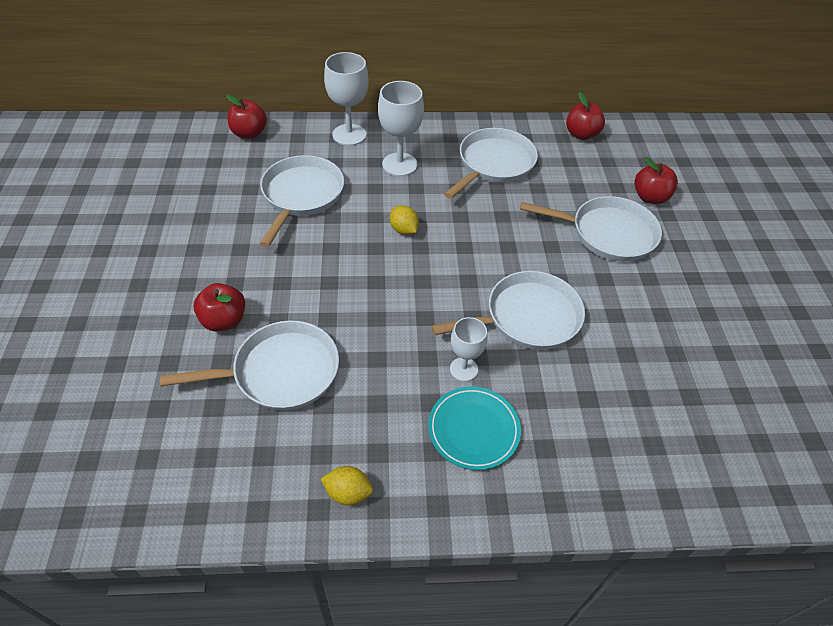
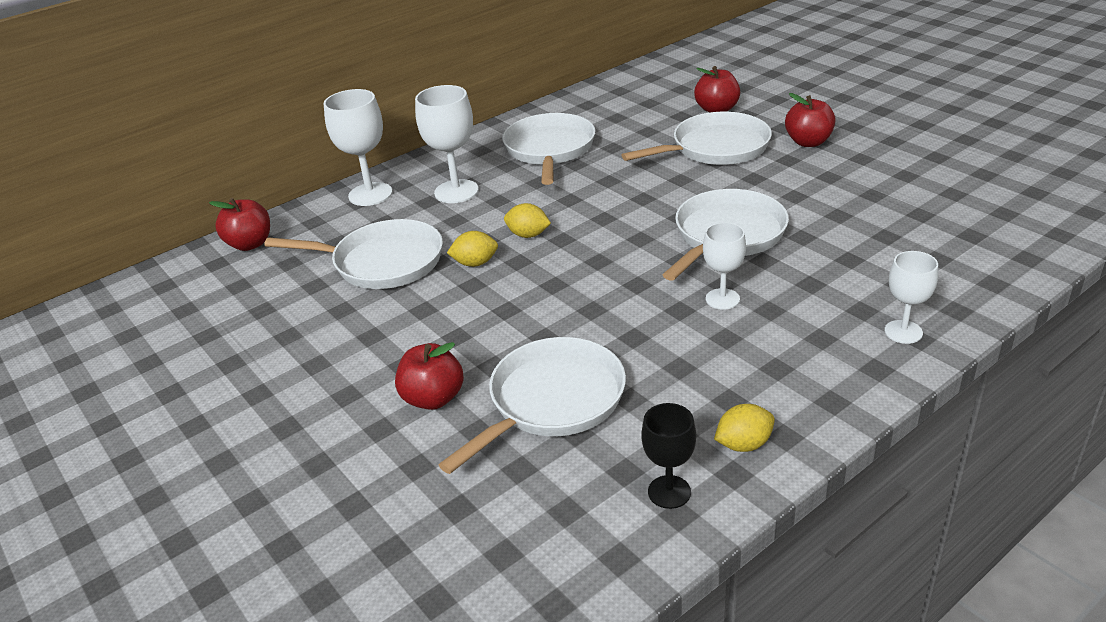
camera: 30 degrees left, 15 degrees down
(270, 491) = (669, 492): none -> black goblet
(301, 195) = (382, 262): white pan -> white pan turned 120 degrees clockwise
(350, 232) = (475, 263): none -> yellow lemon
(473, 430) = (789, 333): turquoise plate -> none
(551, 488) = (903, 332): none -> white goblet
(581, 134) = (601, 95): red apple -> red apple (808, 142)

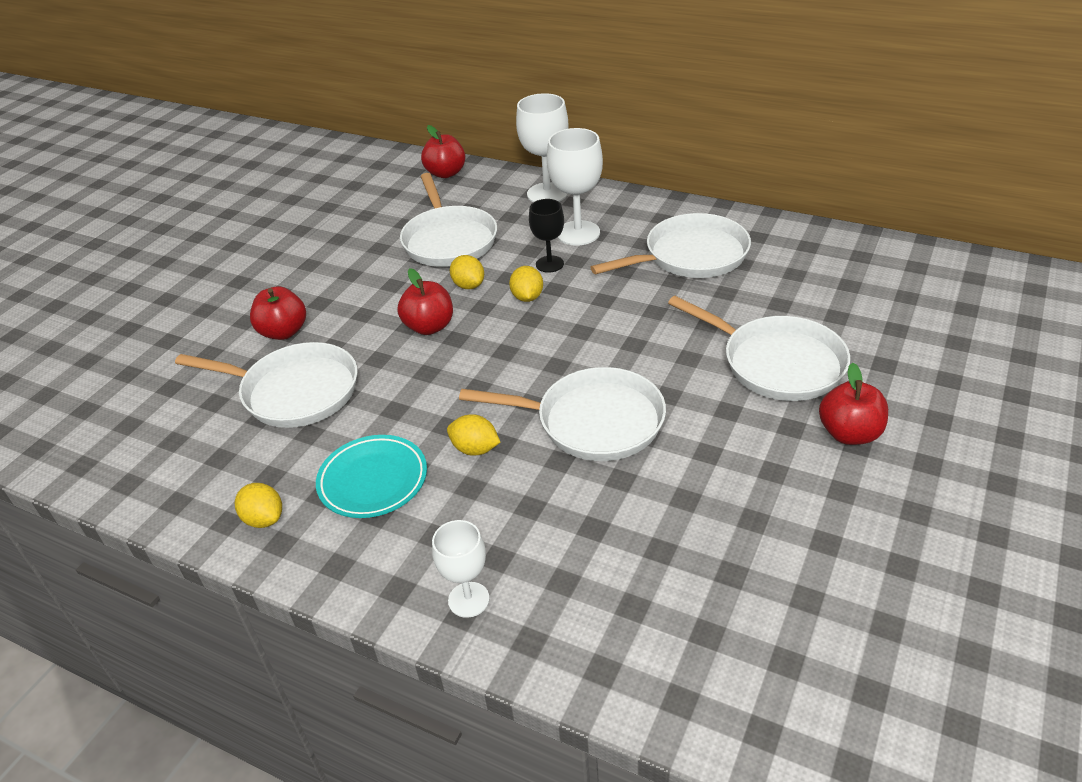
camera: 65 degrees right, 5 degrees up
(669, 492) = (199, 489): black goblet -> black goblet (549, 264)
(716, 109) = (875, 338): red apple -> red apple (429, 327)
(722, 299) = (475, 449): white goblet -> yellow lemon
(729, 364) = (373, 480): none -> turquoise plate

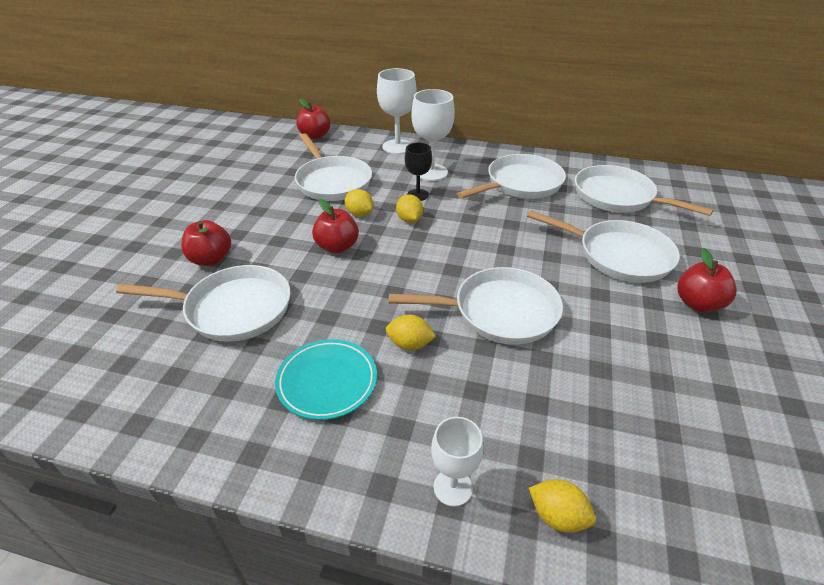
camera: 15 degrees left, 0 degrees up
(264, 519) = (231, 431): yellow lemon -> yellow lemon (557, 516)
(817, 282) = (617, 197): none -> white pan

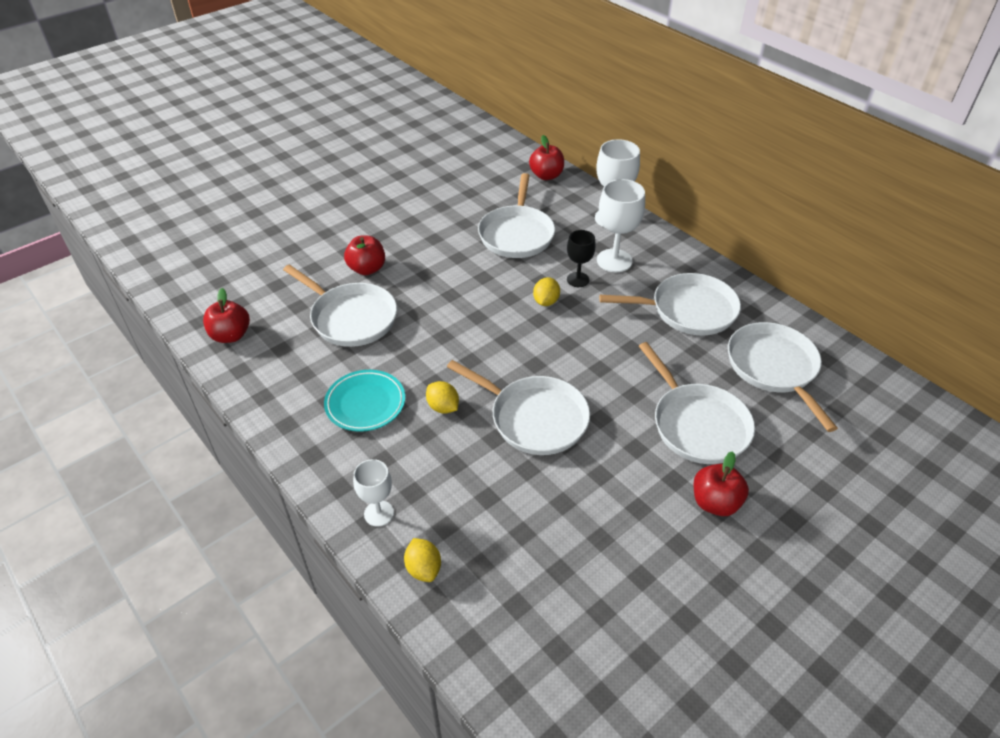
camera: 35 degrees right, 5 degrees up
(337, 247) = (464, 300): red apple -> red apple (231, 335)
(359, 213) = (510, 277): yellow lemon -> none

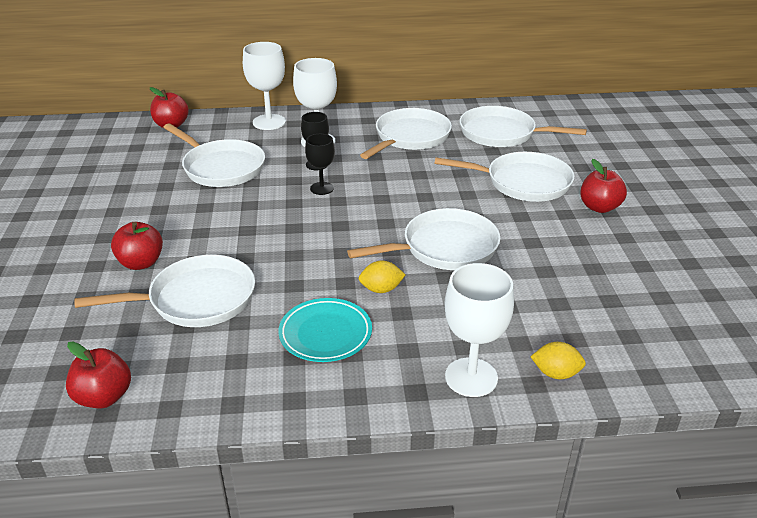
camera: 55 degrees left, 10 degrees down
(379, 513) = (471, 377): white goblet -> white goblet, size x1.61
(546, 301) = (321, 188): yellow lemon -> black goblet

